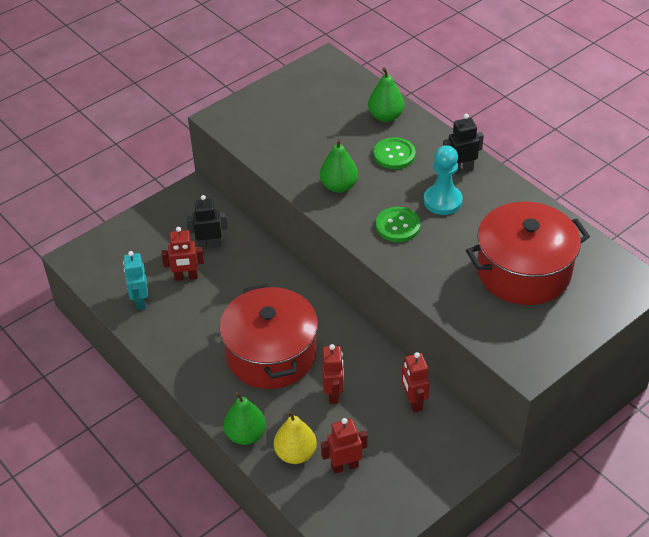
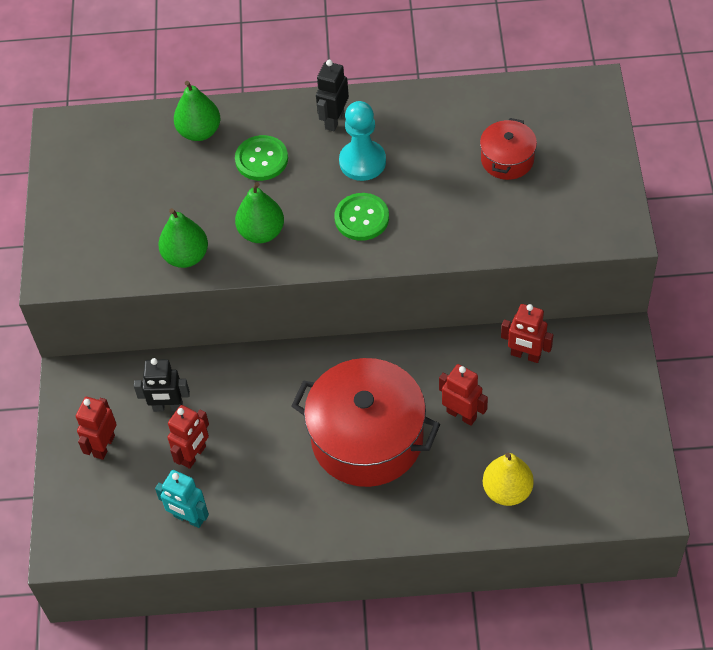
camera: 50 degrees left, 10 degrees up
(209, 245) = (168, 407): black robot -> black robot turned 120 degrees counterclockwise
(246, 435) = (450, 520): green pear -> green pear (186, 256)
(344, 466) = (554, 458): red robot -> red robot (104, 446)
(523, 271) = (507, 159): red pot -> red pot, size x0.49

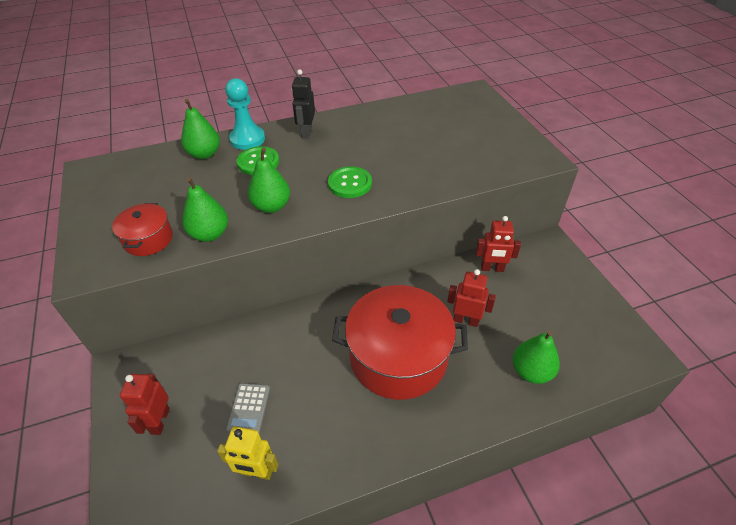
camera: 20 degrees left, 10 degrees down
(168, 407) = (216, 371): black robot -> none
(188, 518) = (256, 472): turquoise robot -> yellow robot
(194, 455) = (249, 408): red robot -> grey calculator
(362, 162) = (336, 151): turquoise pawn -> turquoise pawn (247, 139)
(507, 159) = (440, 133): red pot -> red pot (148, 239)
(507, 490) = (531, 371): yellow pear -> green pear

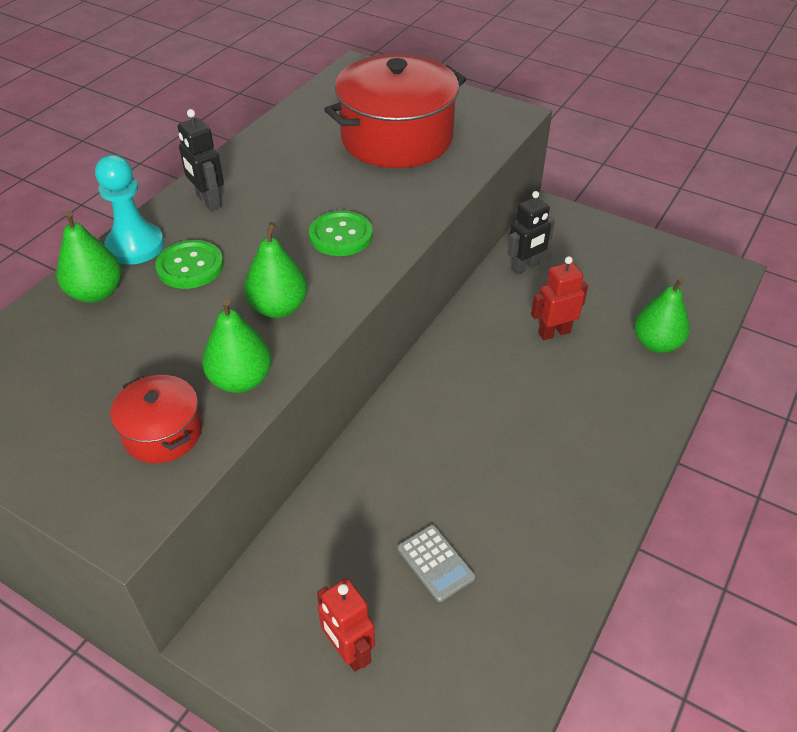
camera: 40 degrees left, 0 degrees up
(256, 472) = (515, 613): yellow robot -> none
(398, 356) = (528, 407): red pot -> red pot (397, 138)
(492, 268) = (525, 267): red robot -> black robot

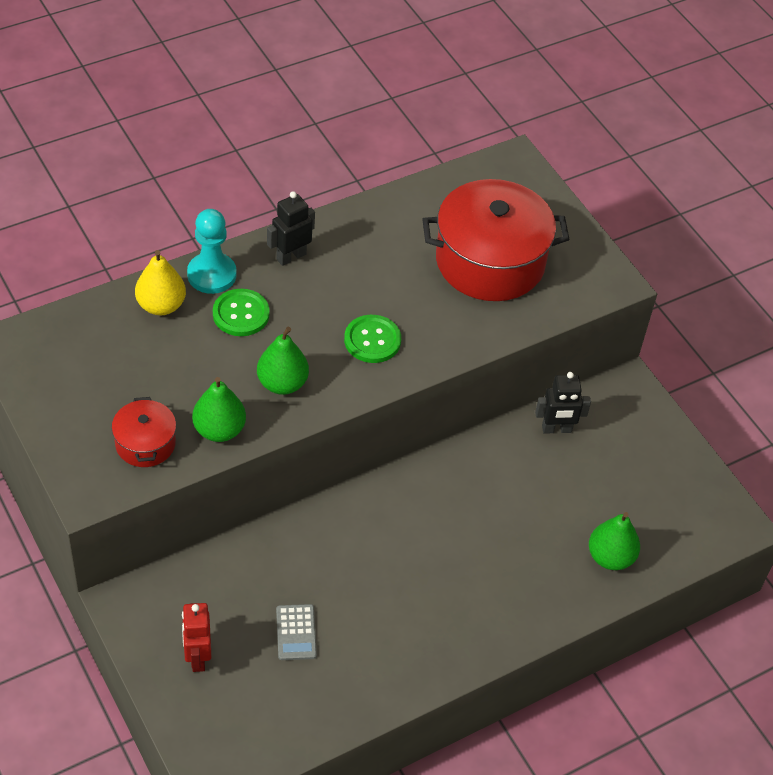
camera: 25 degrees right, 5 degrees up
(96, 293) = (161, 305): green pear -> yellow pear
(208, 201) = (291, 256): black robot -> black robot turned 60 degrees clockwise
(554, 332) = (530, 503): red robot -> none

